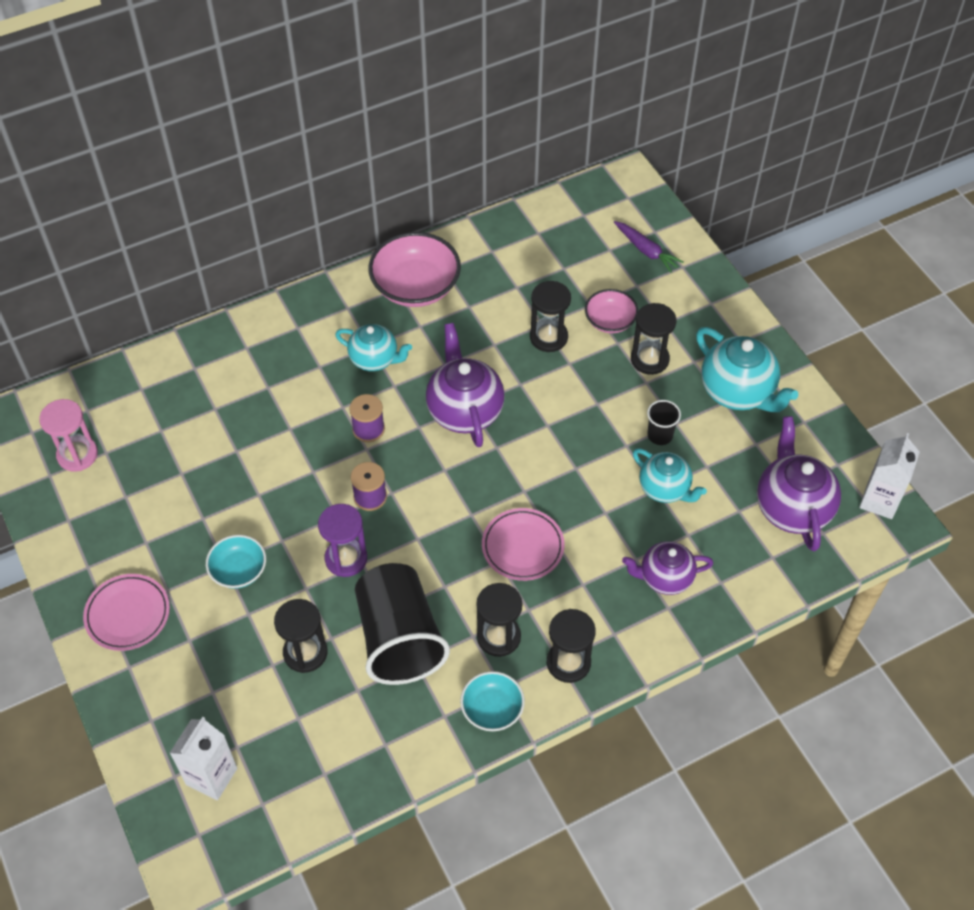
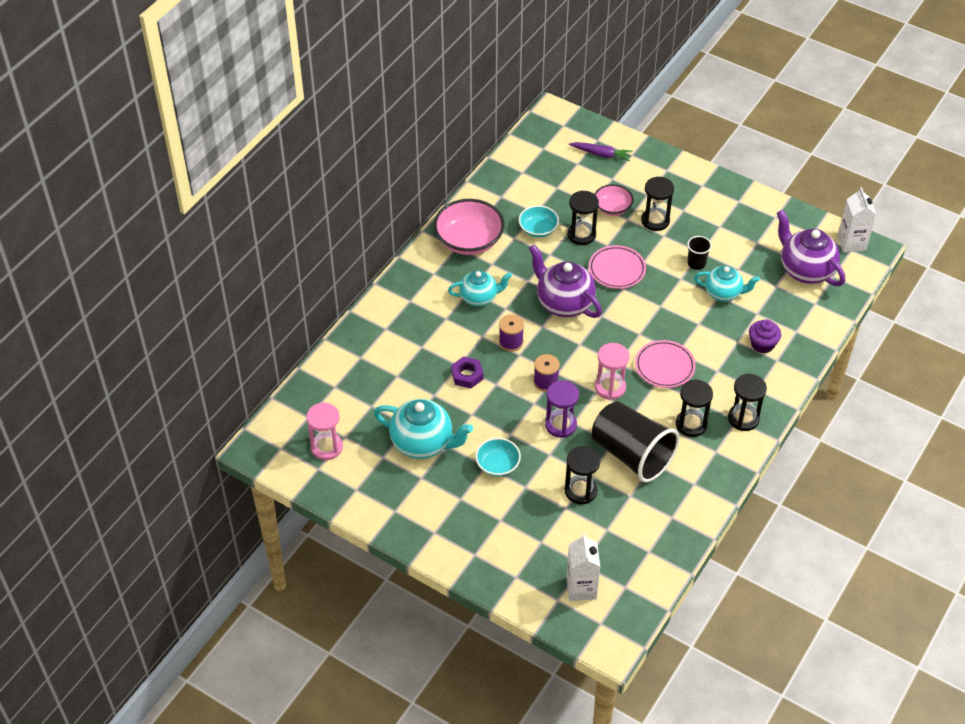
camera: 30 degrees left, 5 degrees down
(128, 614) = (447, 525): pink plate -> pink plate (617, 269)
(289, 445) = (467, 375): none -> purple nut
(438, 541) = (610, 387): none -> pink hourglass
(492, 709) = (719, 466): turquoise bowl -> turquoise bowl (538, 229)
(664, 578) = (762, 344): purple teapot -> purple cupcake
(738, 392) = (723, 217): turquoise teapot -> turquoise teapot (423, 443)

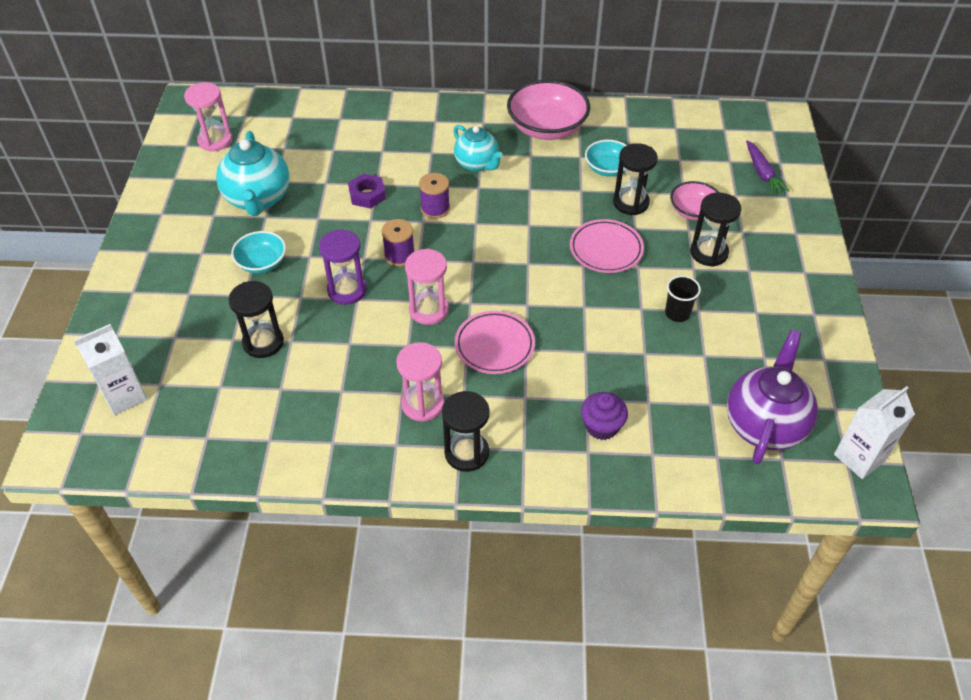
camera: 60 degrees right, 0 degrees up
(563, 303) = (521, 227): purple teapot -> none
(631, 454) = (342, 366): black cup -> none
(691, 424) = (423, 404): black hourglass -> pink hourglass
(723, 293) = (652, 356): turquoise teapot -> none

